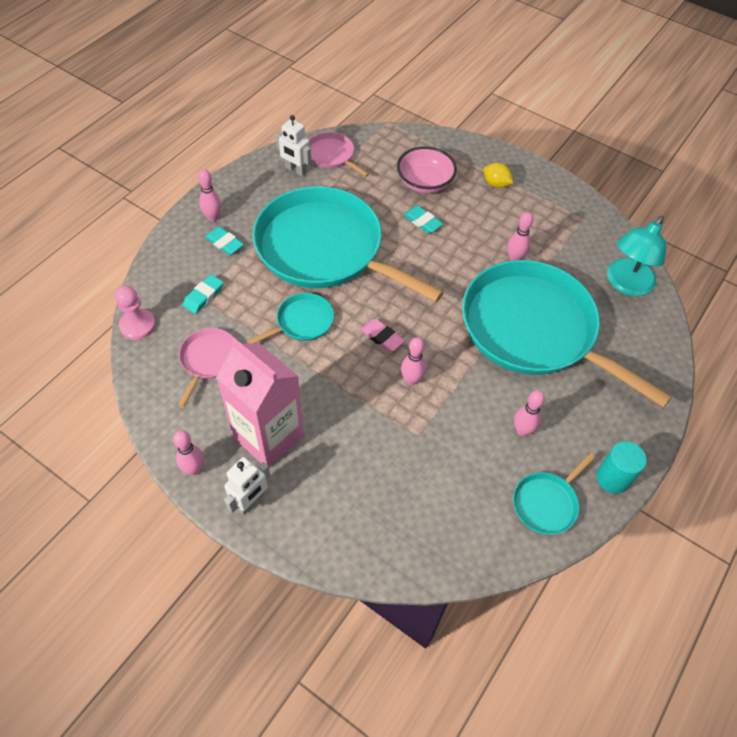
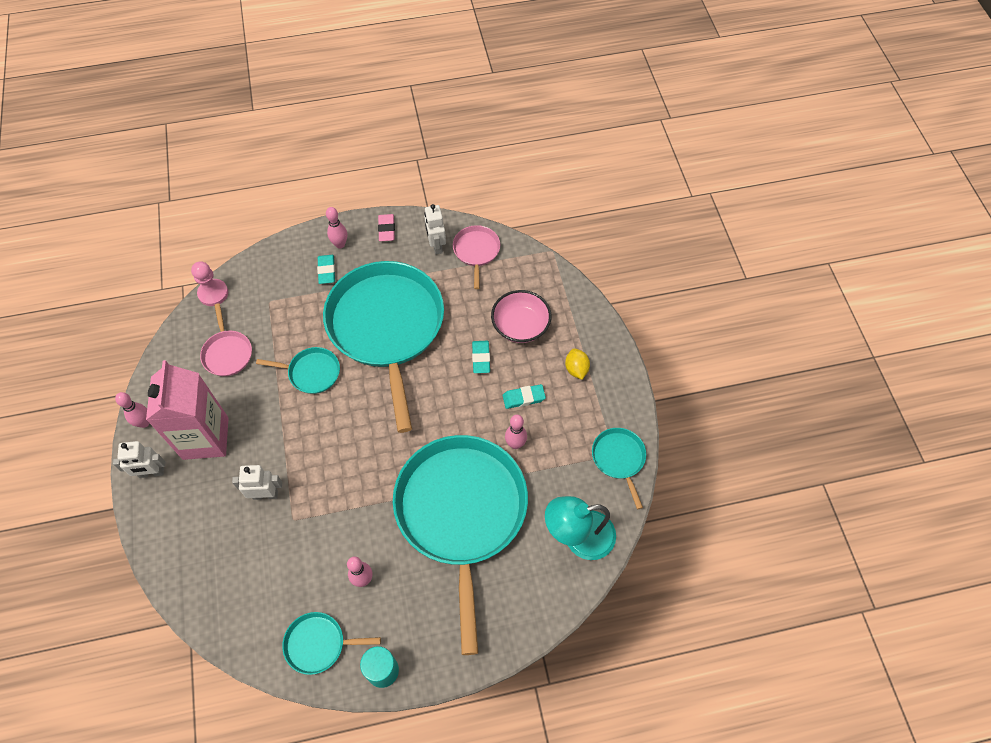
camera: 45 degrees right, 5 degrees up
(203, 296) = (272, 302): turquoise eraser -> turquoise eraser (523, 398)
(208, 360) = (227, 353): pink pan -> pink pan turned 105 degrees clockwise
(373, 436) = (265, 494): none -> white robot
(382, 337) = (349, 427): pink eraser -> pink eraser (386, 229)
(411, 380) = (333, 476): pink bowling pin -> none
(590, 218) = (619, 459): none -> turquoise pan

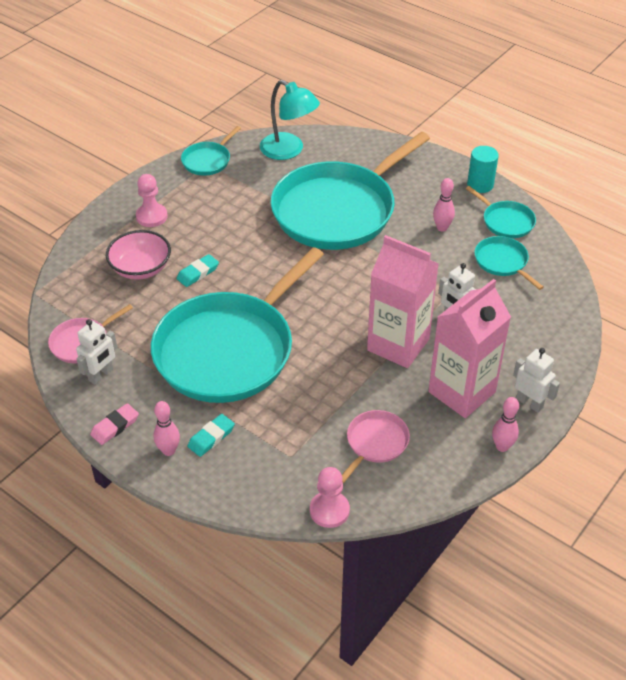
camera: 130 degrees left, 15 degrees down
(284, 434) = (398, 345): none -> pink carton
(311, 372) = (327, 368): turquoise pan -> turquoise pan (502, 262)
(515, 444) = (254, 213): pink bowling pin -> none
(523, 398) = (209, 230): turquoise eraser -> none
(576, 369) = (151, 216): yellow lemon -> pink pawn

